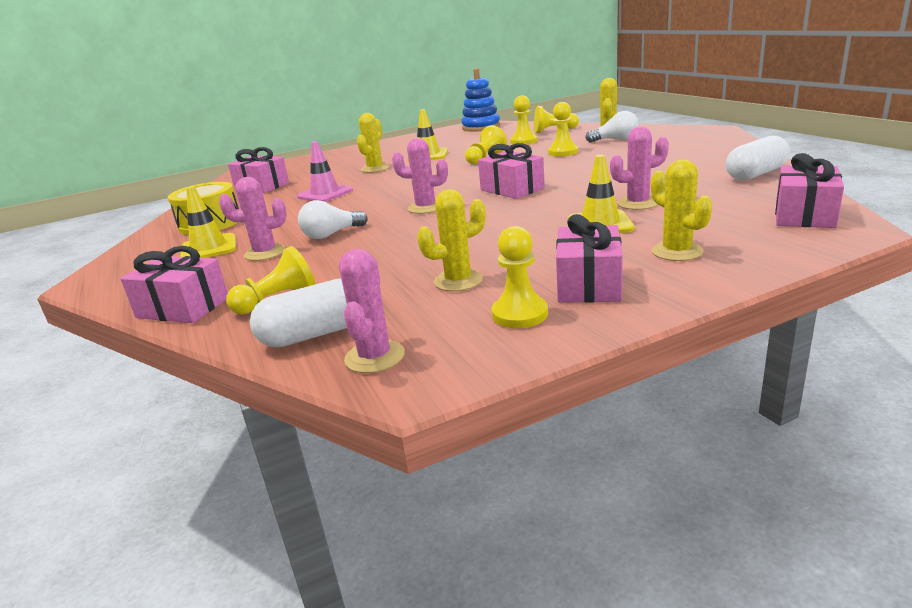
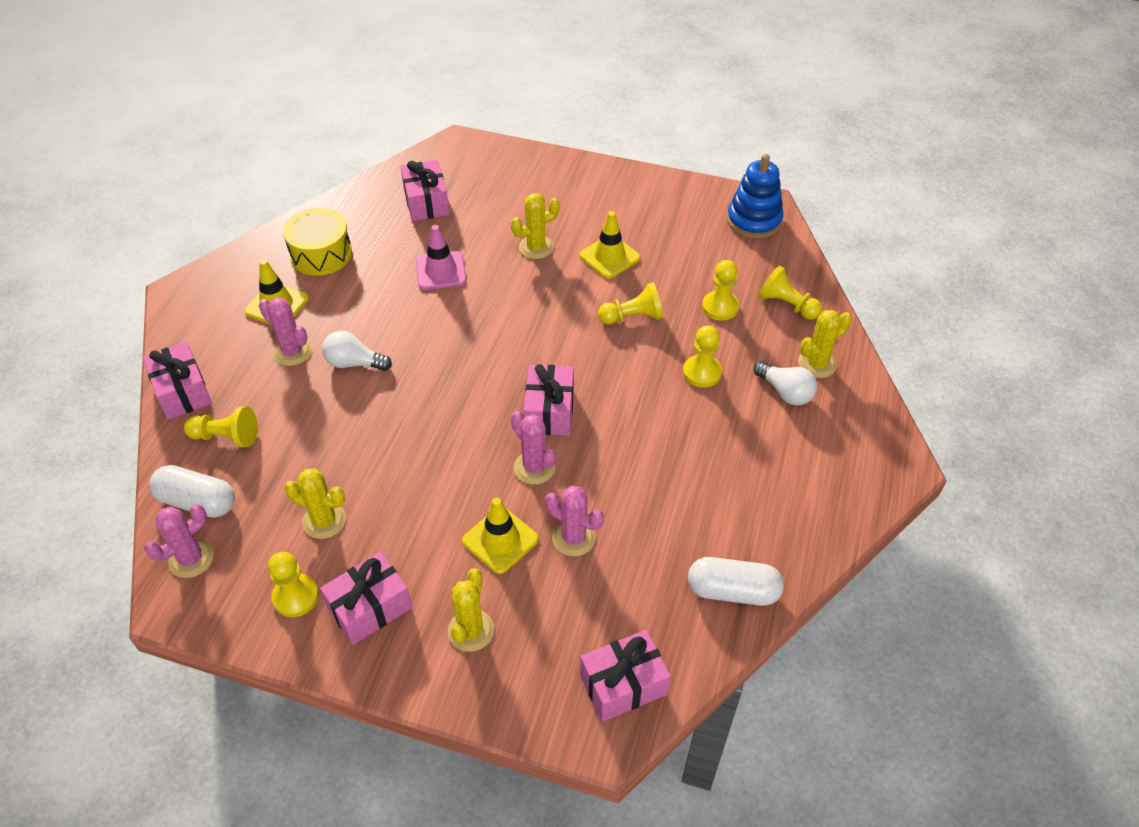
camera: 40 degrees right, 25 degrees up
(425, 208) = (456, 380): pink cactus -> pink cactus (534, 468)

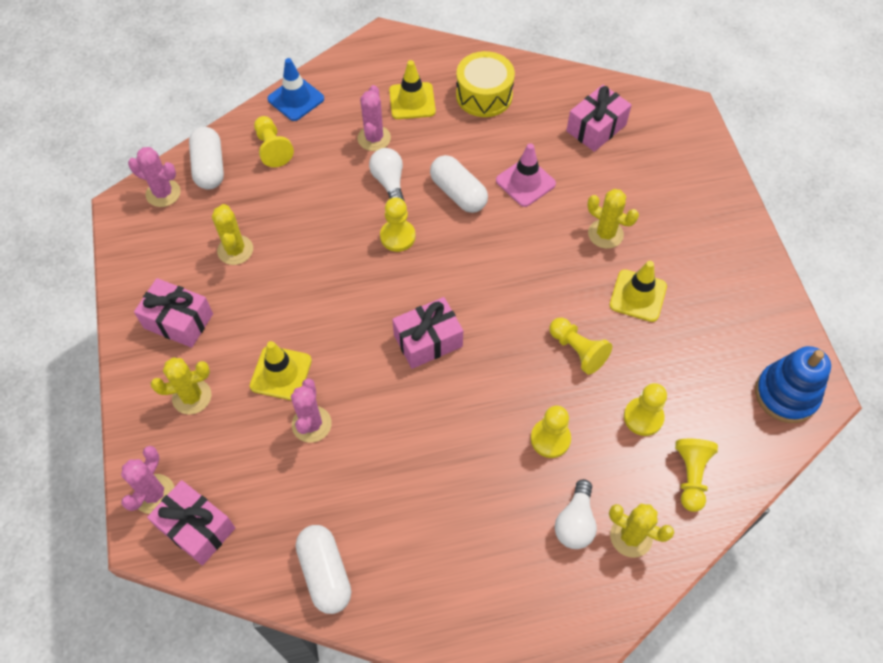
camera: 60 degrees right, 10 degrees up
(182, 391) = (296, 99): pink gift -> blue traffic cone
(295, 596) = (164, 271): yellow pawn -> yellow pawn (397, 236)
(411, 320) = (458, 193): none -> white capsule
(534, 468) = (363, 360): pink cactus -> pink cactus (154, 494)

